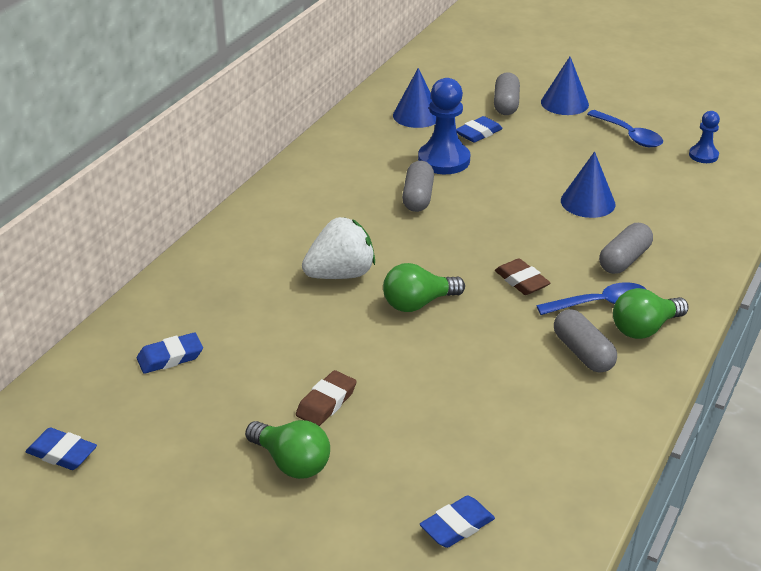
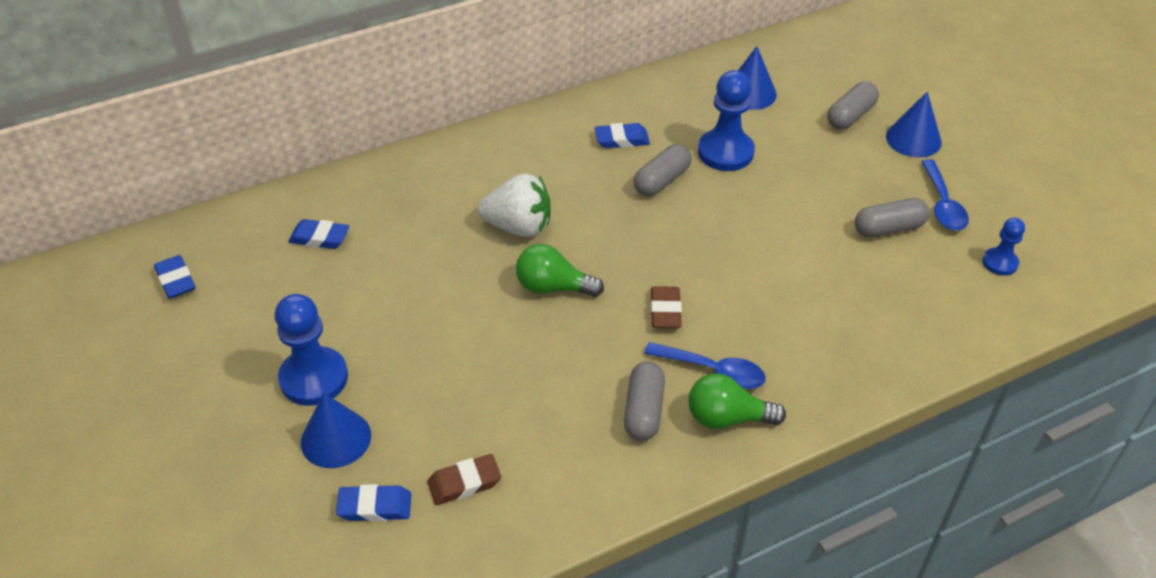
camera: 35 degrees right, 10 degrees up
(291, 462) = (314, 378): green light bulb -> blue pawn
(326, 402) = (390, 340): brown eraser -> brown eraser (464, 483)
(478, 133) = (789, 137): blue eraser -> blue eraser (622, 139)
(587, 202) = (817, 259): blue cone -> blue cone (336, 438)
(624, 260) = (786, 337): grey capsule -> grey capsule (888, 228)

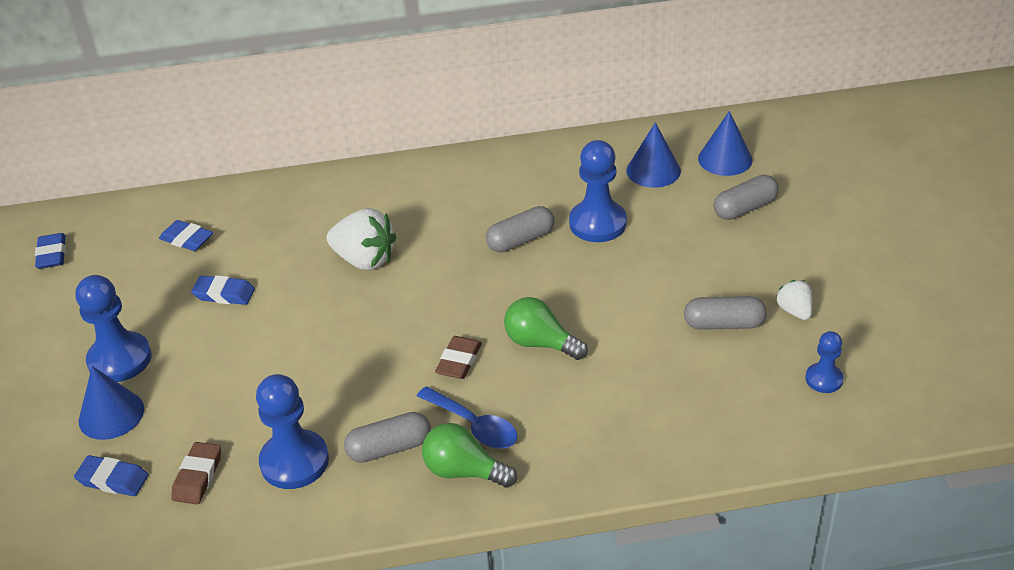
camera: 20 degrees right, 5 degrees down
(464, 483) = (198, 476): brown eraser -> brown eraser turned 75 degrees counterclockwise
(553, 287) = (367, 320): green light bulb -> green light bulb (540, 343)
(556, 445) = (294, 461): none -> blue pawn
(622, 139) = (503, 195): blue eraser -> blue eraser (224, 294)
(643, 411) = (389, 448): grey capsule -> grey capsule turned 45 degrees clockwise
(913, 139) = (799, 241): blue cone -> blue cone (725, 159)
(943, 204) = (794, 311): blue spoon -> white strawberry

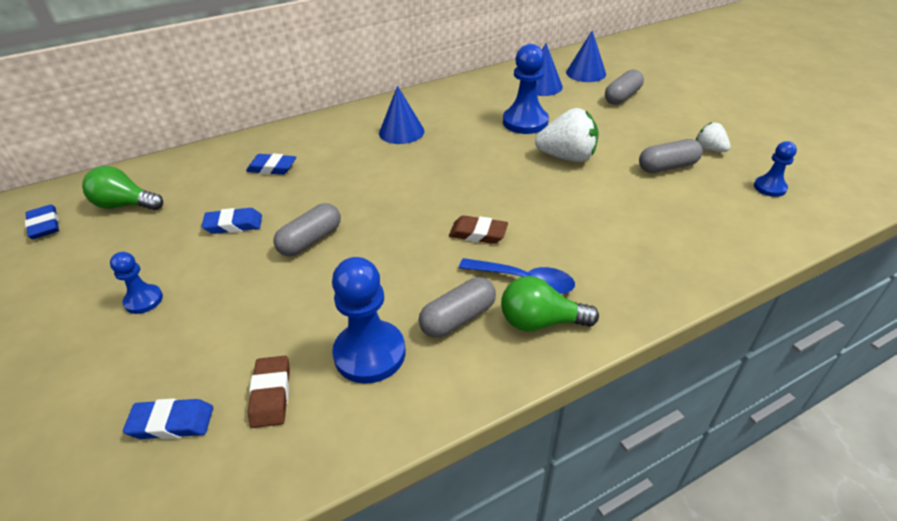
camera: 20 degrees left, 0 degrees up
(111, 414) = (149, 354): blue cone -> blue cone (401, 132)
(120, 359) = (143, 300): blue pawn -> blue pawn, size x0.56
(187, 239) = (181, 190): blue eraser -> blue eraser (272, 168)
(365, 260) = (352, 176): white strawberry -> white strawberry (567, 157)
(459, 361) = (478, 233): brown eraser -> brown eraser turned 75 degrees counterclockwise
(520, 240) = (473, 142): grey capsule -> grey capsule (310, 240)
(540, 343) = (538, 207): green light bulb -> green light bulb (125, 205)

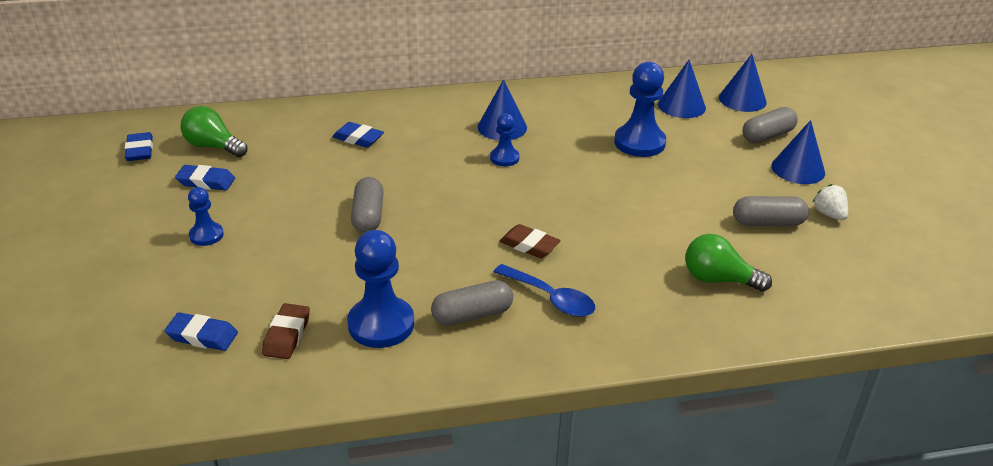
camera: 15 degrees right, 5 degrees down
(234, 224) = (304, 186): blue eraser -> blue eraser (206, 182)
(310, 240) = (368, 216): grey capsule -> grey capsule turned 60 degrees counterclockwise
(540, 322) = (546, 336): green light bulb -> green light bulb (718, 279)
(567, 157) = (663, 190): white strawberry -> none
(662, 118) = (798, 169): none -> blue cone
(769, 187) = (868, 268): blue pawn -> blue pawn (504, 158)

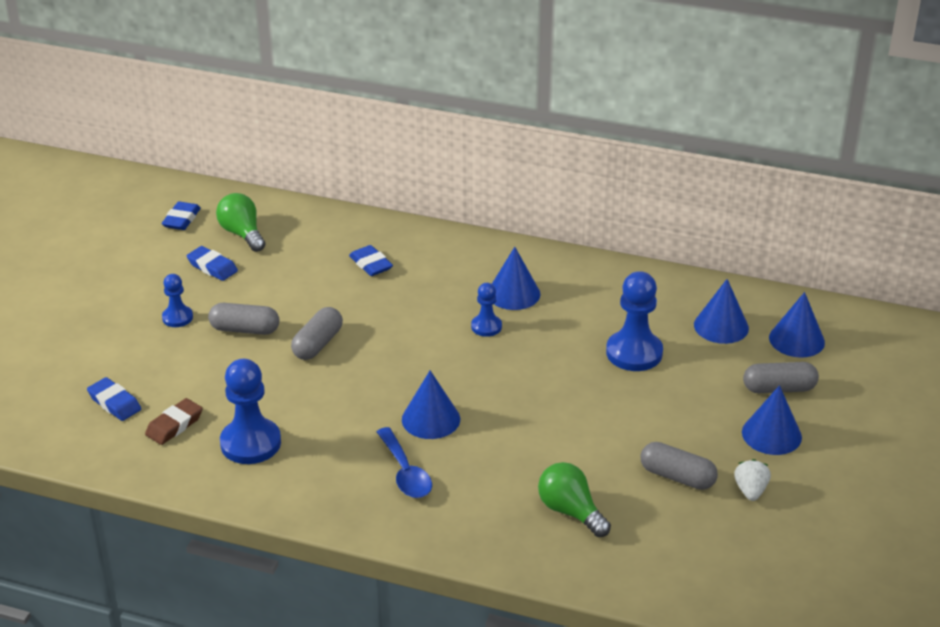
camera: 30 degrees right, 0 degrees up
(472, 315) = (328, 462): grey capsule -> grey capsule (245, 329)
(529, 245) = (431, 419): brown eraser -> blue cone

